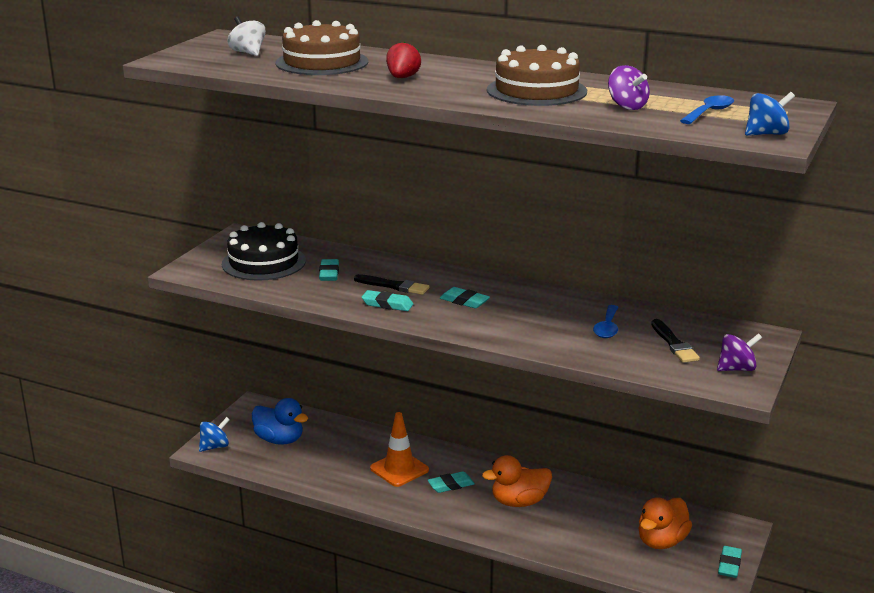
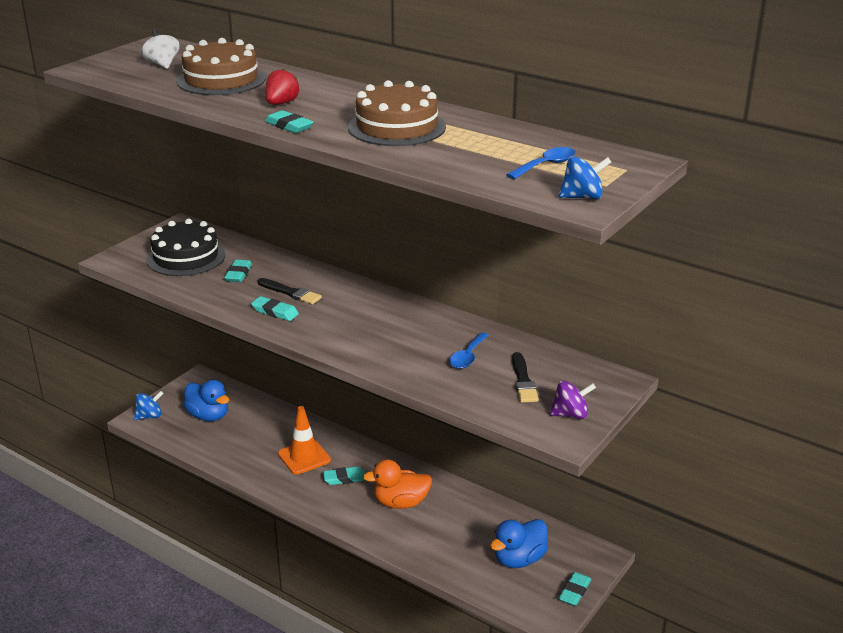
camera: 10 degrees right, 5 degrees up
(464, 301) = (347, 315): turquoise eraser -> turquoise eraser (289, 126)
(627, 106) = (469, 152): purple spinning top -> none
(661, 541) = (519, 559): orange duck -> blue duck

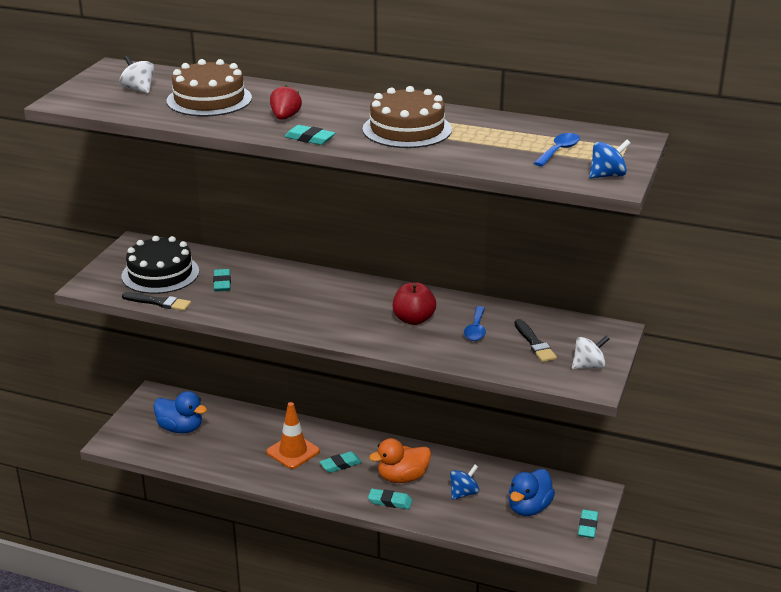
camera: 15 degrees left, 0 degrees up
(149, 416) = (121, 438): blue spinning top -> blue spinning top (463, 493)
(275, 312) = (278, 314): turquoise eraser -> turquoise eraser (390, 501)
(290, 293) = (283, 294): black brush -> black brush (159, 302)
(408, 337) = (413, 319): none -> red apple
(570, 414) = (588, 366): purple spinning top -> white spinning top

